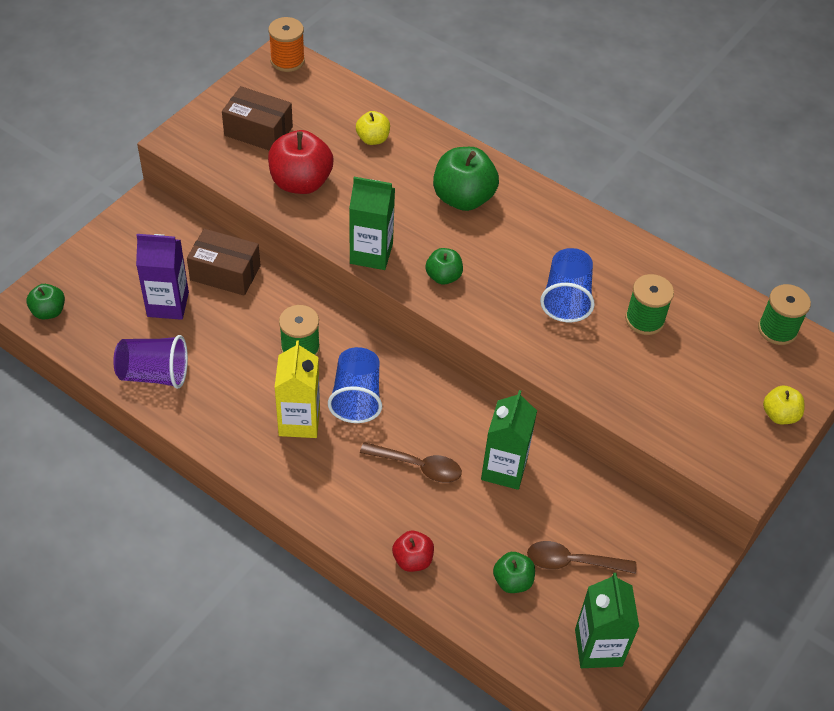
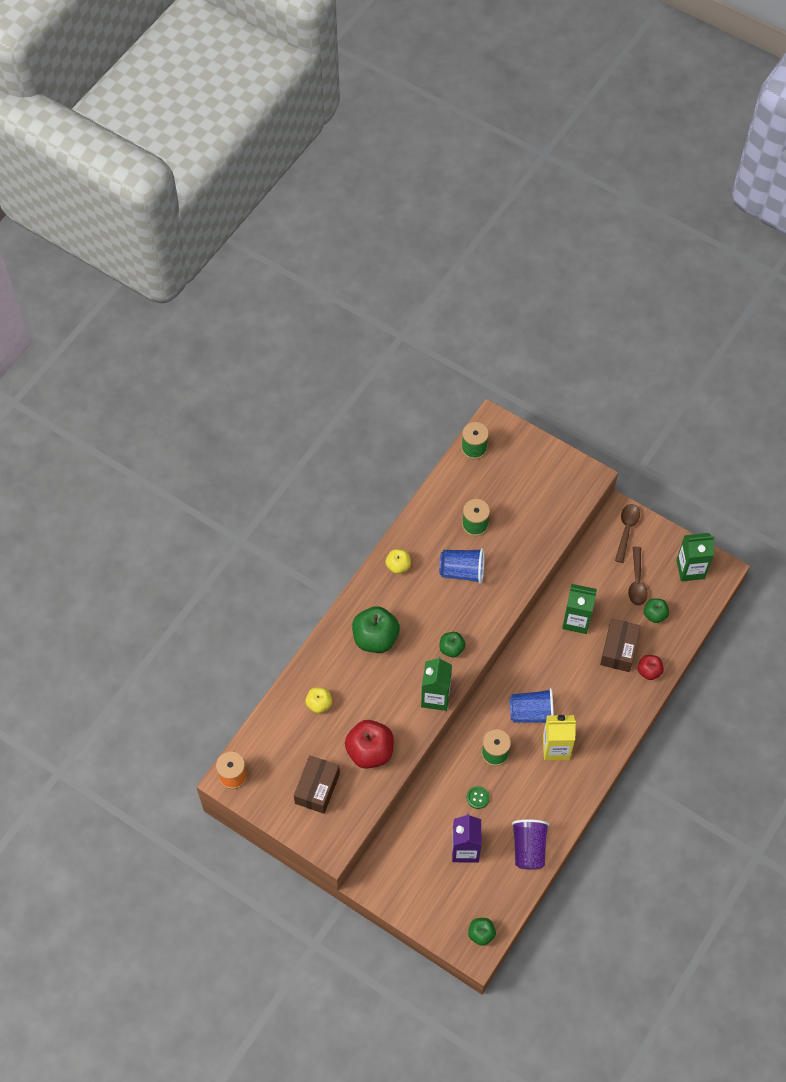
camera: 90 degrees left, 10 degrees up
(225, 273) = (431, 813): brown box -> brown box (619, 650)
(238, 324) = (477, 798): none -> green button
(418, 466) = (581, 671): brown spoon -> brown spoon (626, 530)
(779, 415) = (541, 454): yellow apple -> yellow apple (398, 566)

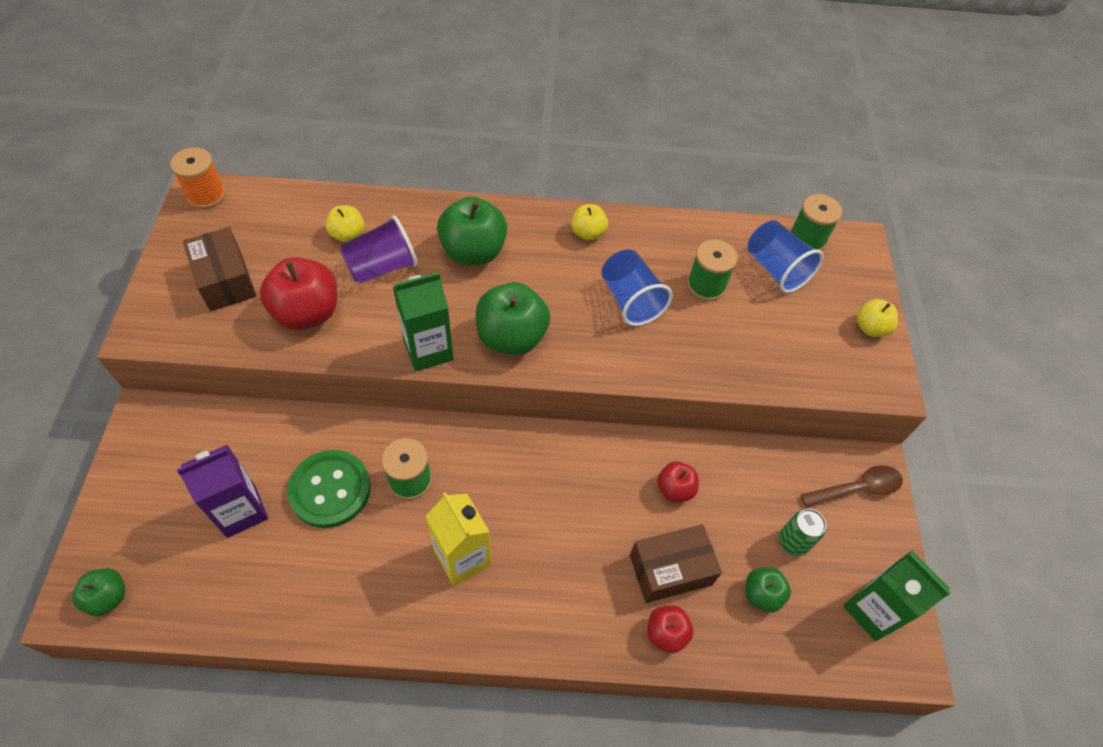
camera: 55 degrees right, 5 degrees down
(317, 788) = (225, 280): brown box -> brown box turned 75 degrees clockwise
(451, 648) = (511, 337): green apple -> green apple, size x1.82
(477, 798) = (330, 490): green button -> green button, size x2.22
(529, 848) = (278, 598): purple cup -> purple cup (382, 267)
(531, 713) = (498, 498): blue cup -> blue cup (776, 269)
(552, 459) = (870, 328): none -> yellow apple
(576, 620) = (675, 489): green carton -> red apple
(637, 582) = (793, 542): brown spoon -> green can

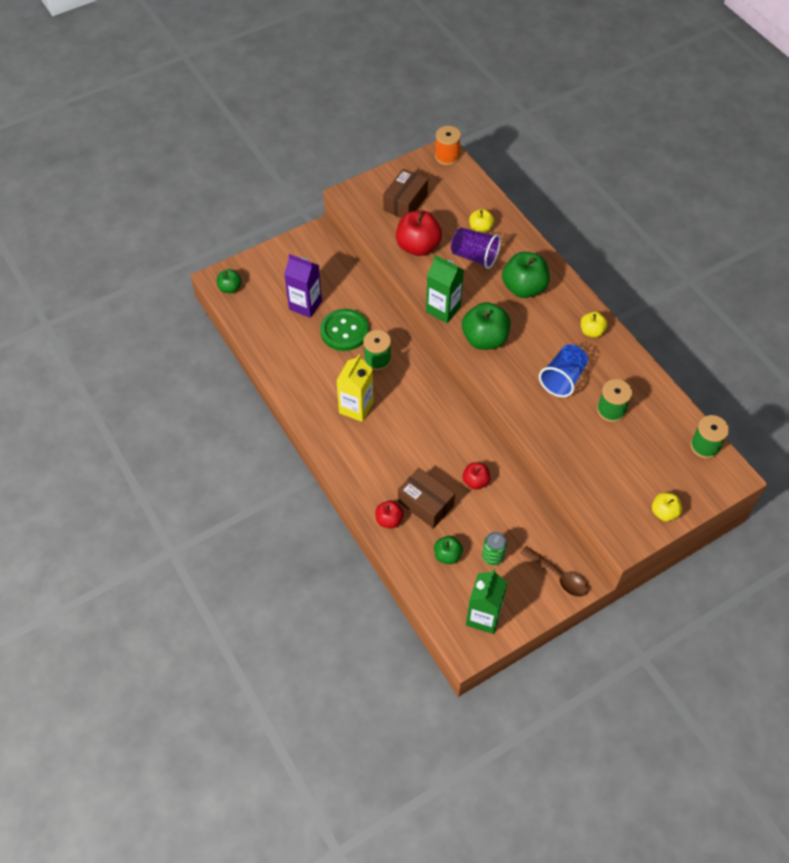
camera: 60 degrees right, 0 degrees up
(776, 269) = (661, 440): blue cup -> none

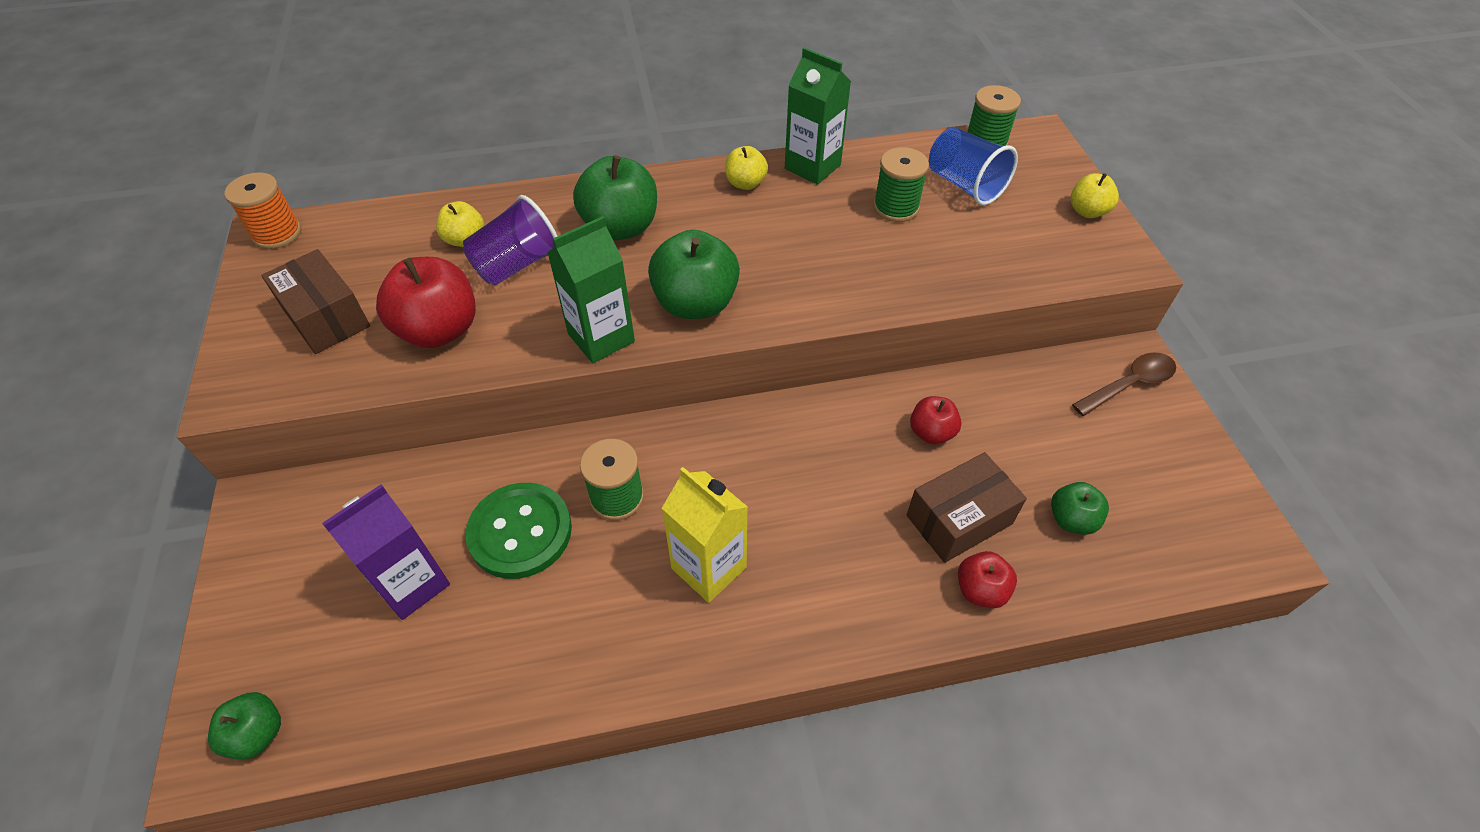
camera: 70 degrees left, 5 degrees down
(483, 617) = (1199, 505): green carton -> green carton (812, 167)
(492, 557) = (1083, 456): green can -> none
(562, 379) = (818, 239): blue cup -> blue cup (965, 185)

